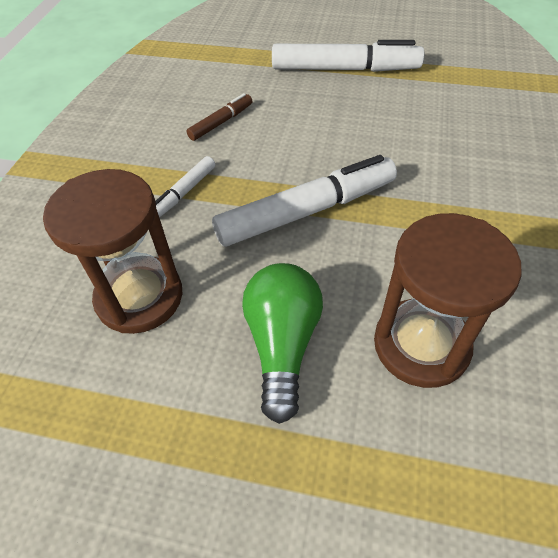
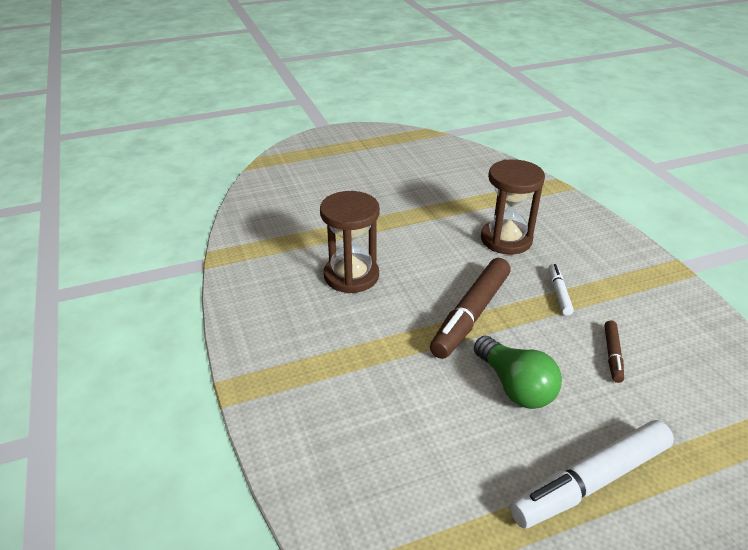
camera: 145 degrees right, 15 degrees down
(282, 345) = (418, 250): green light bulb -> green light bulb (515, 386)
(307, 211) = (471, 315): white marker -> brown marker

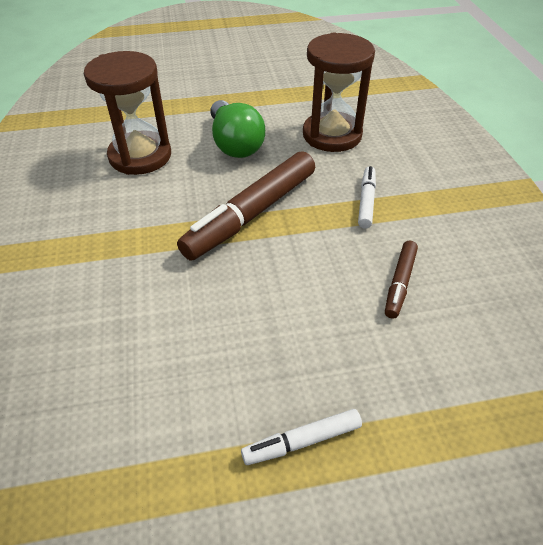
camera: 10 degrees right, 10 degrees up
(515, 386) = (263, 305): green light bulb -> green light bulb (235, 144)
(591, 482) = (302, 441): white marker -> white marker, size x0.49

